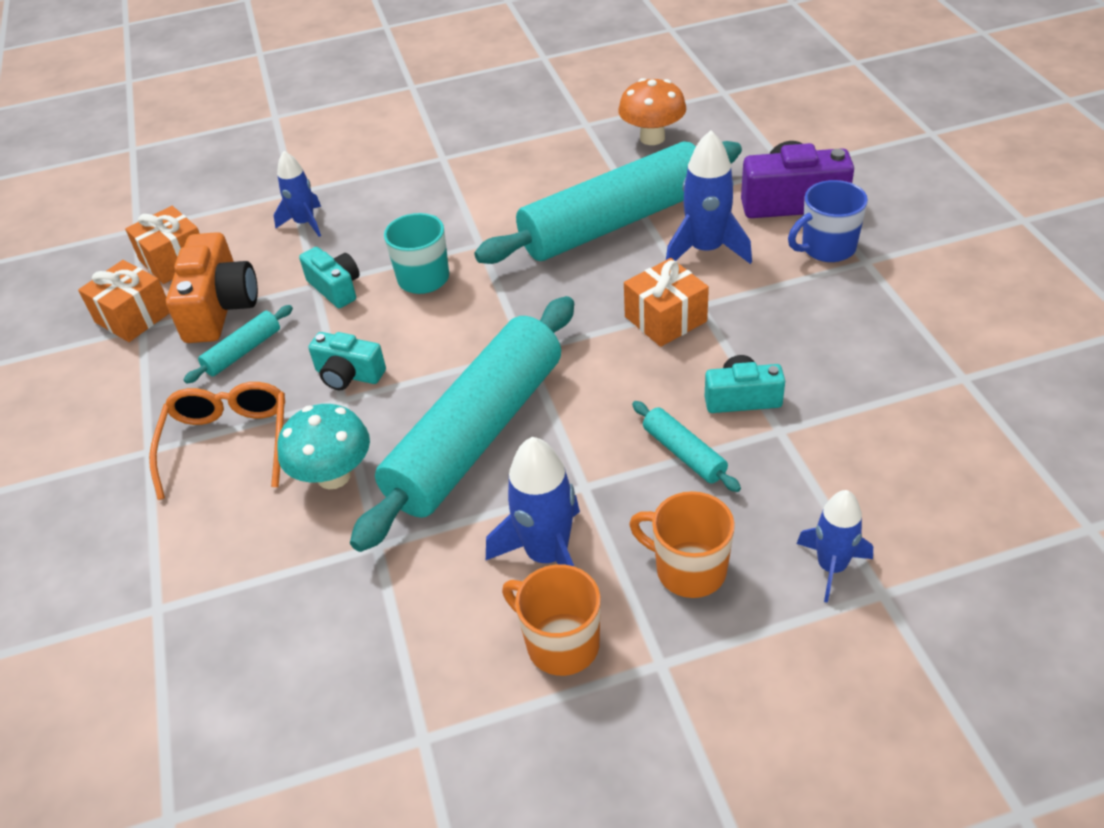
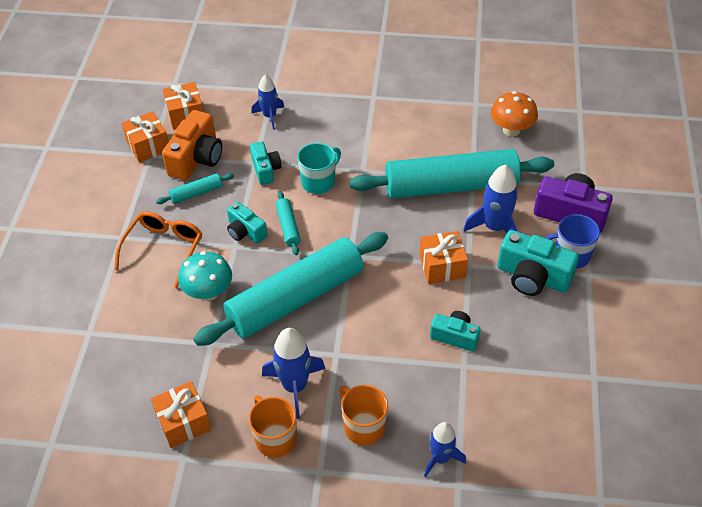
camera: 20 degrees right, 5 degrees up
(393, 682) = (183, 422): none -> orange gift
(684, 453) = (401, 357): turquoise rolling pin -> turquoise rolling pin (288, 227)
(796, 289) = (532, 277): none -> turquoise camera

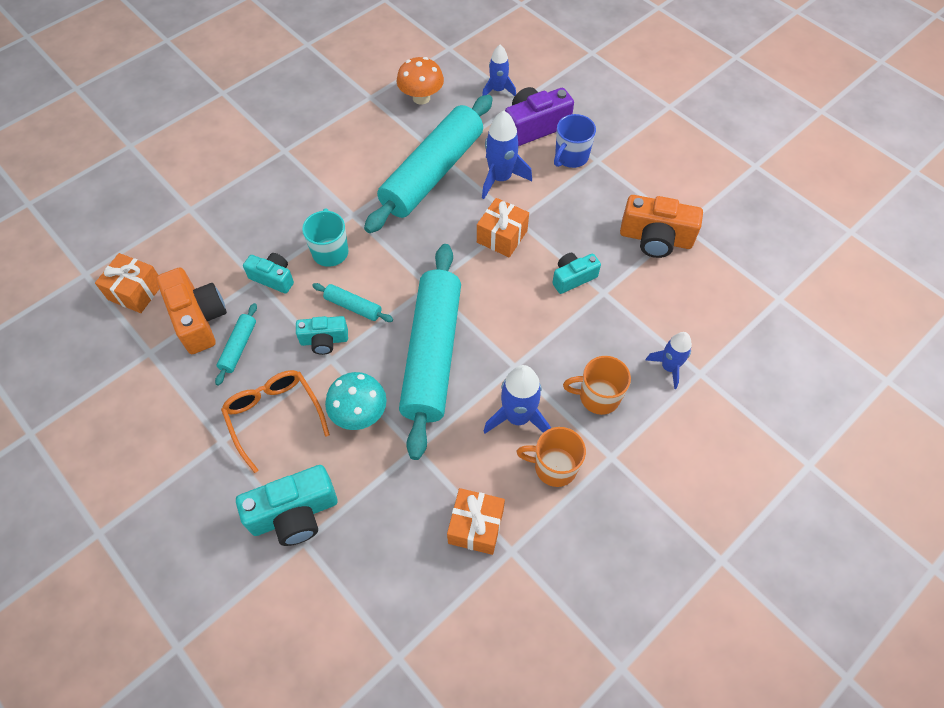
camera: 50 degrees left, 10 degrees up
(148, 146) = (137, 346): orange gift -> none
(269, 116) = (216, 232): blue rocket -> blue rocket (498, 90)
(532, 277) = (567, 192): turquoise camera -> turquoise camera (294, 514)
(557, 366) = (655, 238): none -> orange camera

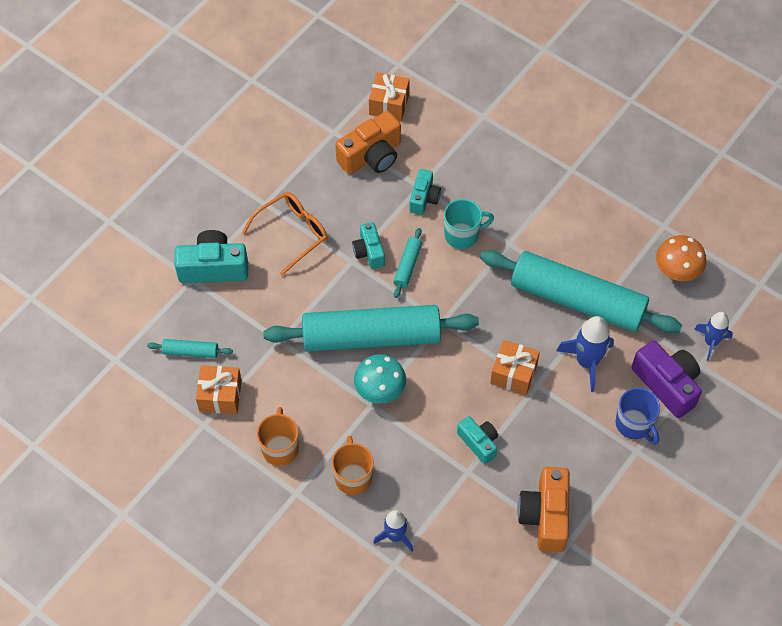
camera: 80 degrees right, 0 degrees up
(238, 347) = (350, 192): turquoise rolling pin -> turquoise rolling pin (190, 351)
(294, 514) = (213, 268): turquoise camera -> turquoise camera turned 120 degrees clockwise
(359, 414) = (304, 293): turquoise mushroom -> turquoise mushroom (380, 391)
(517, 417) = (322, 413): blue rocket -> none
(571, 157) = (634, 424): blue mug -> blue mug turned 150 degrees counterclockwise

